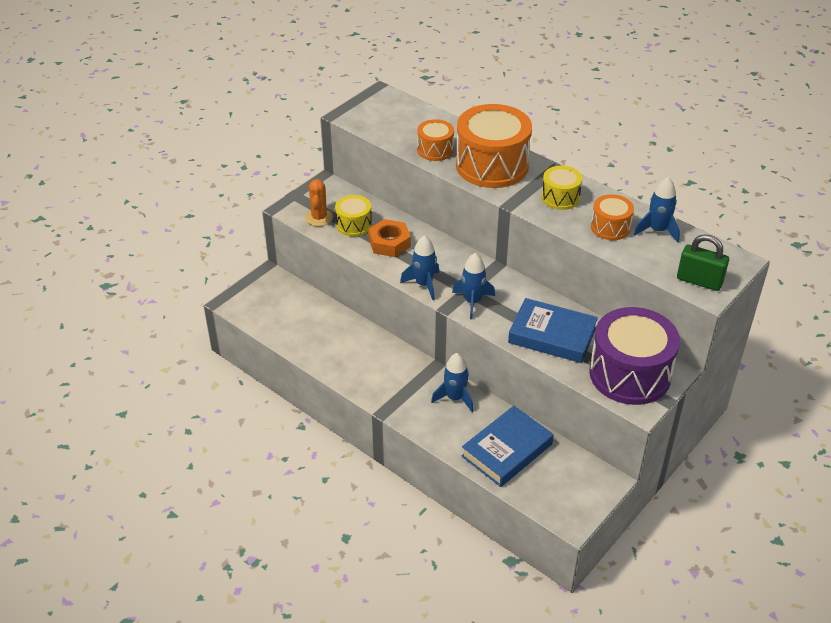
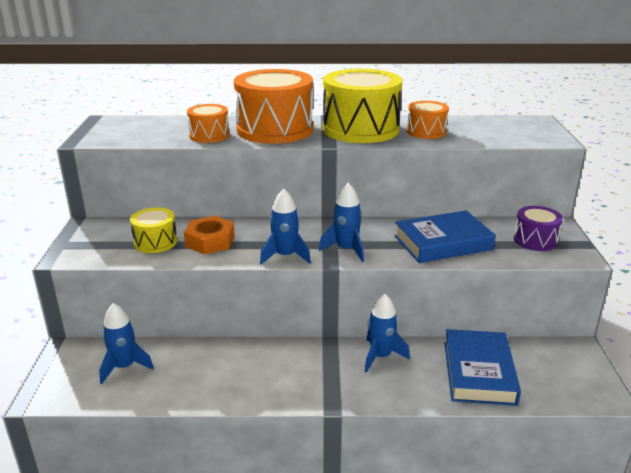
camera: 40 degrees left, 15 degrees down
(319, 218) = (110, 251): orange cactus -> none
(560, 197) = (360, 129): yellow drum -> yellow drum, size x1.97
(630, 374) = (535, 240): purple drum -> purple drum, size x0.51
(657, 230) = (459, 123): blue rocket -> blue rocket (124, 367)
(699, 281) = (537, 136): green padlock -> none

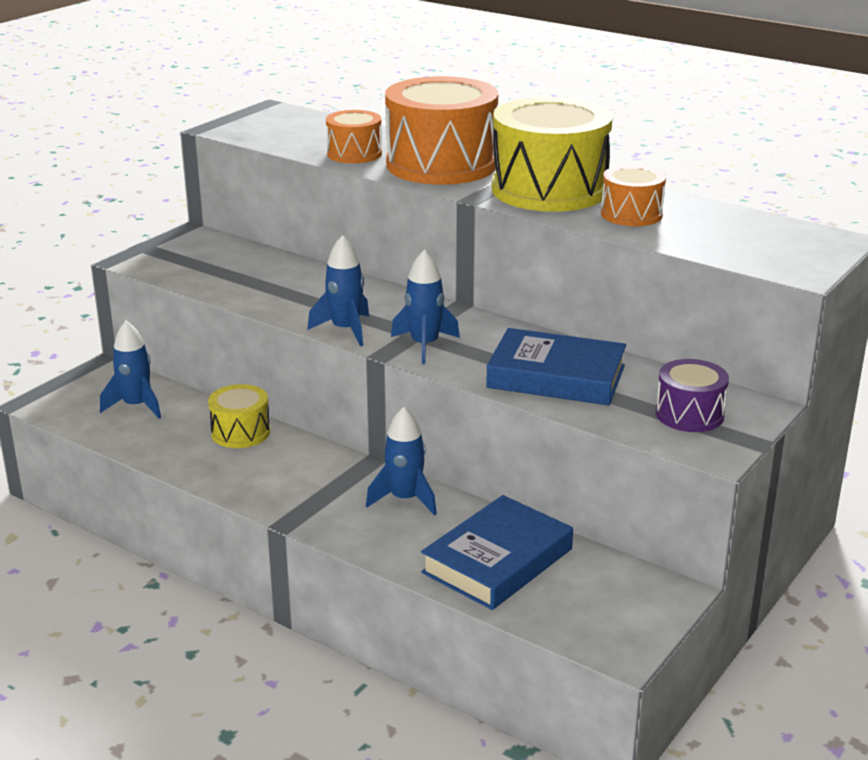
camera: 35 degrees right, 0 degrees up
(155, 242) = (234, 273): yellow drum -> yellow drum (240, 432)
(210, 241) = (289, 289): orange nut -> none

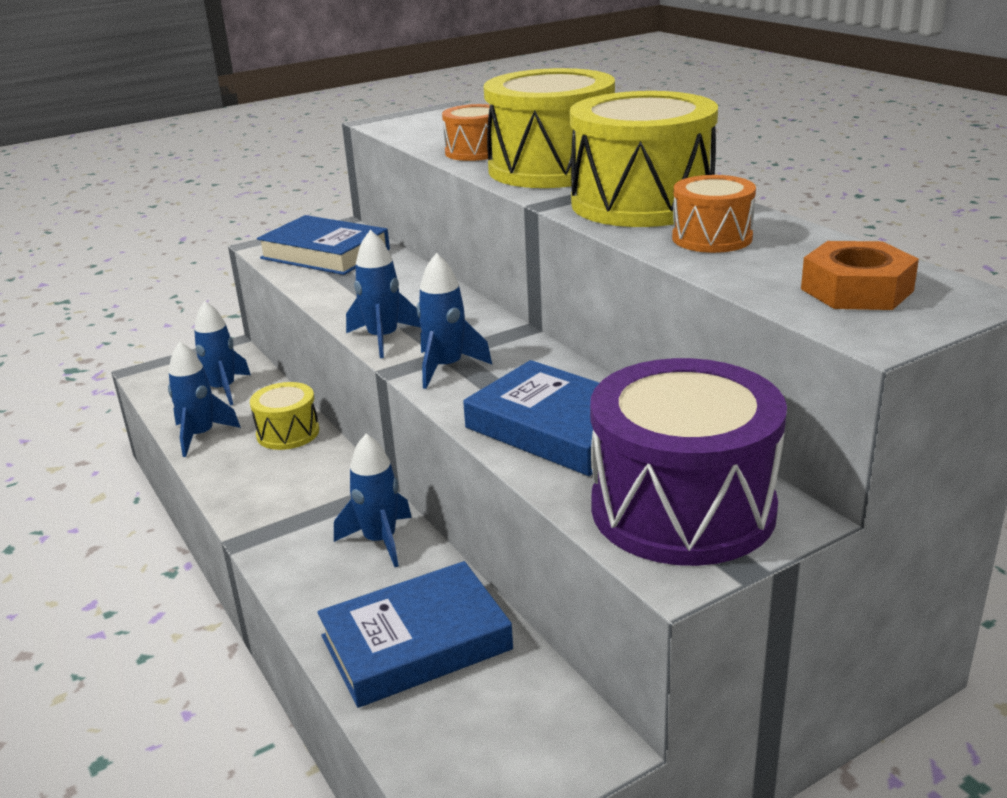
camera: 25 degrees right, 0 degrees up
(157, 449) = (200, 435): none -> blue rocket
(205, 261) = (325, 254): none -> blue book
(441, 165) = (551, 168): orange drum -> yellow drum
(689, 414) = (682, 508): purple drum -> purple drum, size x1.97
(763, 242) = (856, 290): none -> orange nut

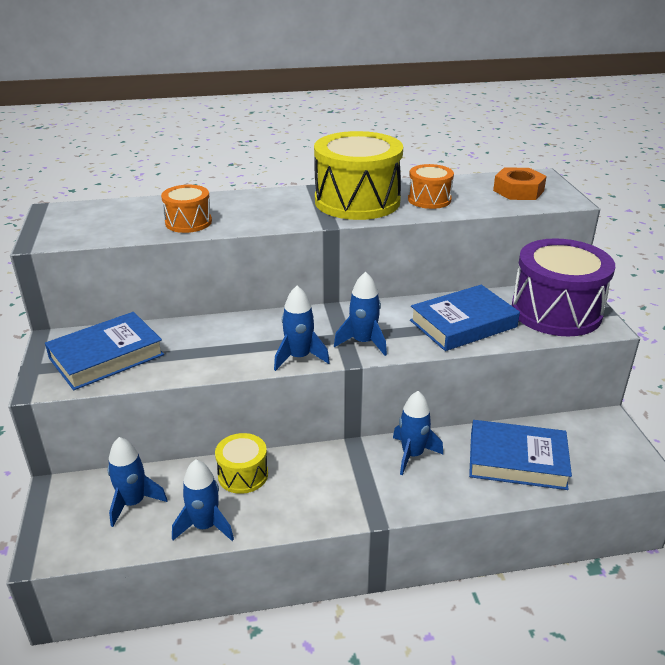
camera: 70 degrees left, 5 degrees up
(416, 643) = (517, 460): blue book -> blue book turned 75 degrees counterclockwise
(551, 168) = (261, 209): yellow drum -> none

